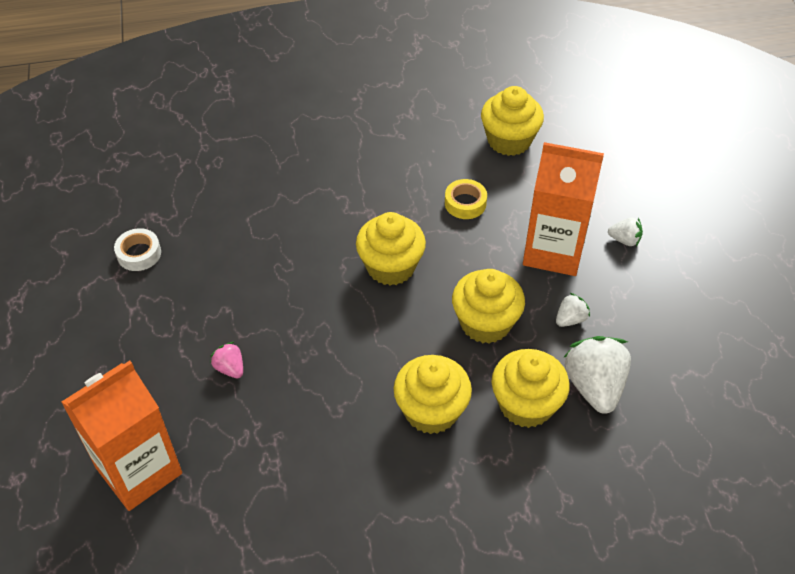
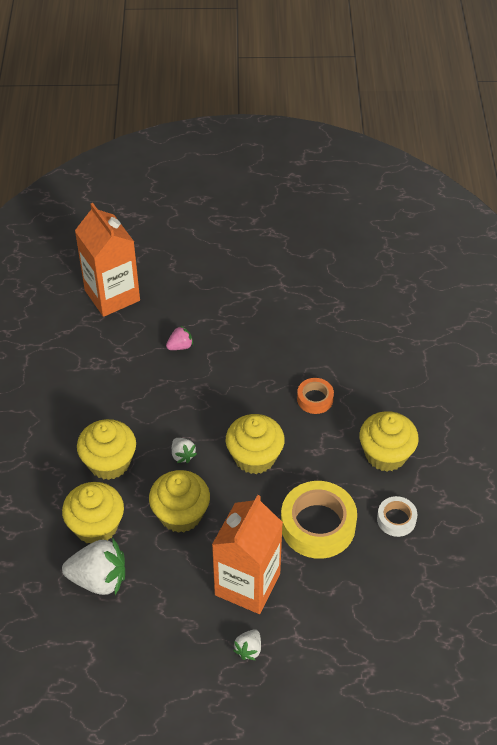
camera: 100 degrees right, 0 degrees up
(139, 254) = (301, 298): white tape -> white tape (396, 519)
(298, 223) = (315, 399): none -> orange tape
(465, 203) = (318, 525): yellow tape -> yellow tape, size x1.91
(509, 140) = (397, 579): yellow cupcake -> yellow cupcake (386, 454)
(570, 319) = (169, 578): white strawberry -> white strawberry (182, 455)

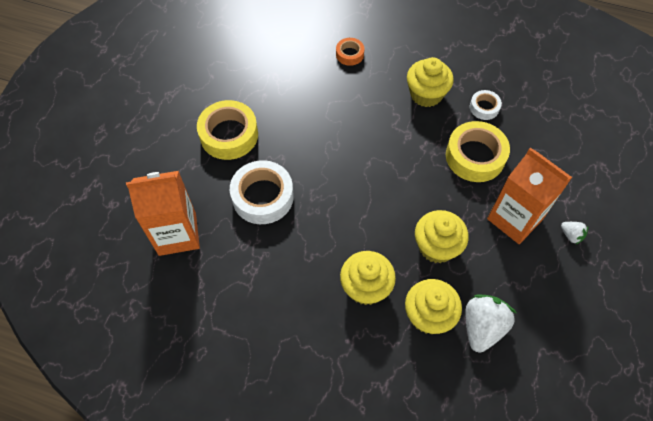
camera: 70 degrees left, 10 degrees up
(180, 346) = (262, 197): pink strawberry -> white tape
(182, 455) = (378, 228): white strawberry -> none
(242, 295) = (229, 135): none -> yellow tape
(254, 457) = (399, 177): yellow cupcake -> none
(315, 399) = (358, 120): orange tape -> orange tape (349, 54)

